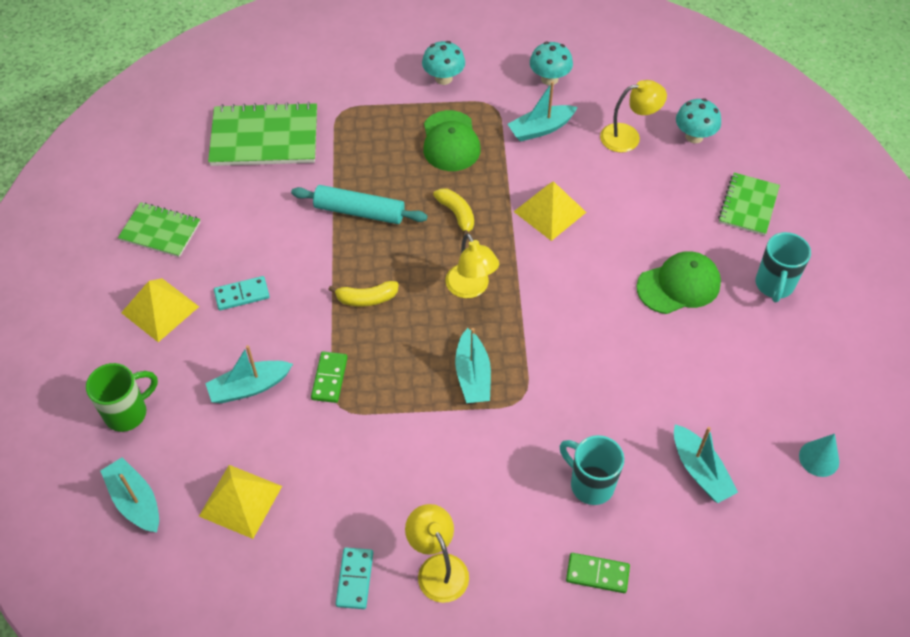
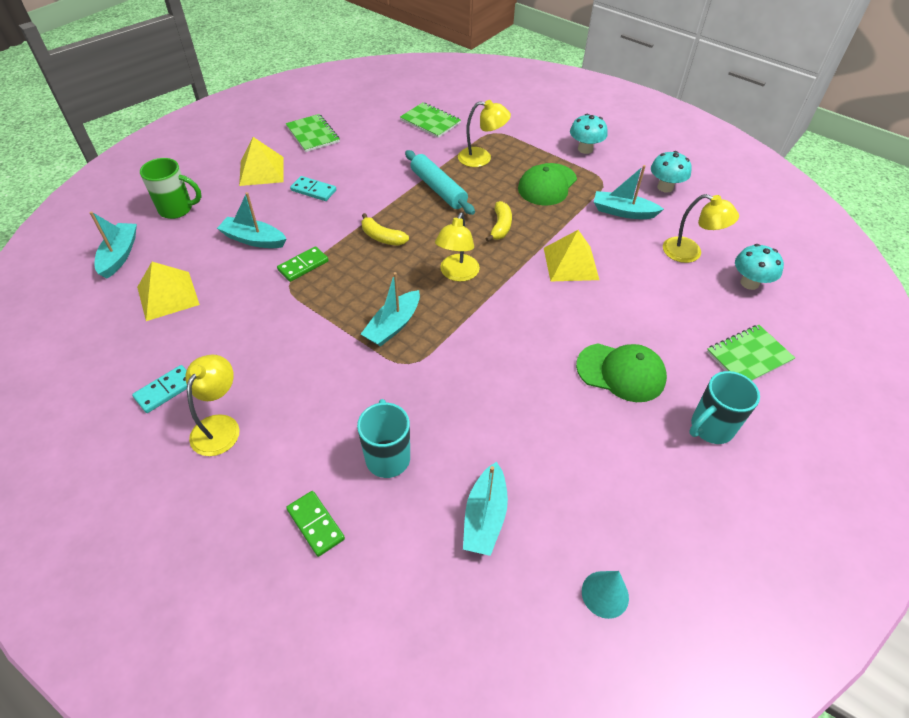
camera: 40 degrees right, 5 degrees down
(264, 137) = (430, 121): green notebook -> green notebook, size x0.61
(361, 149) = (482, 158): none -> yellow lamp

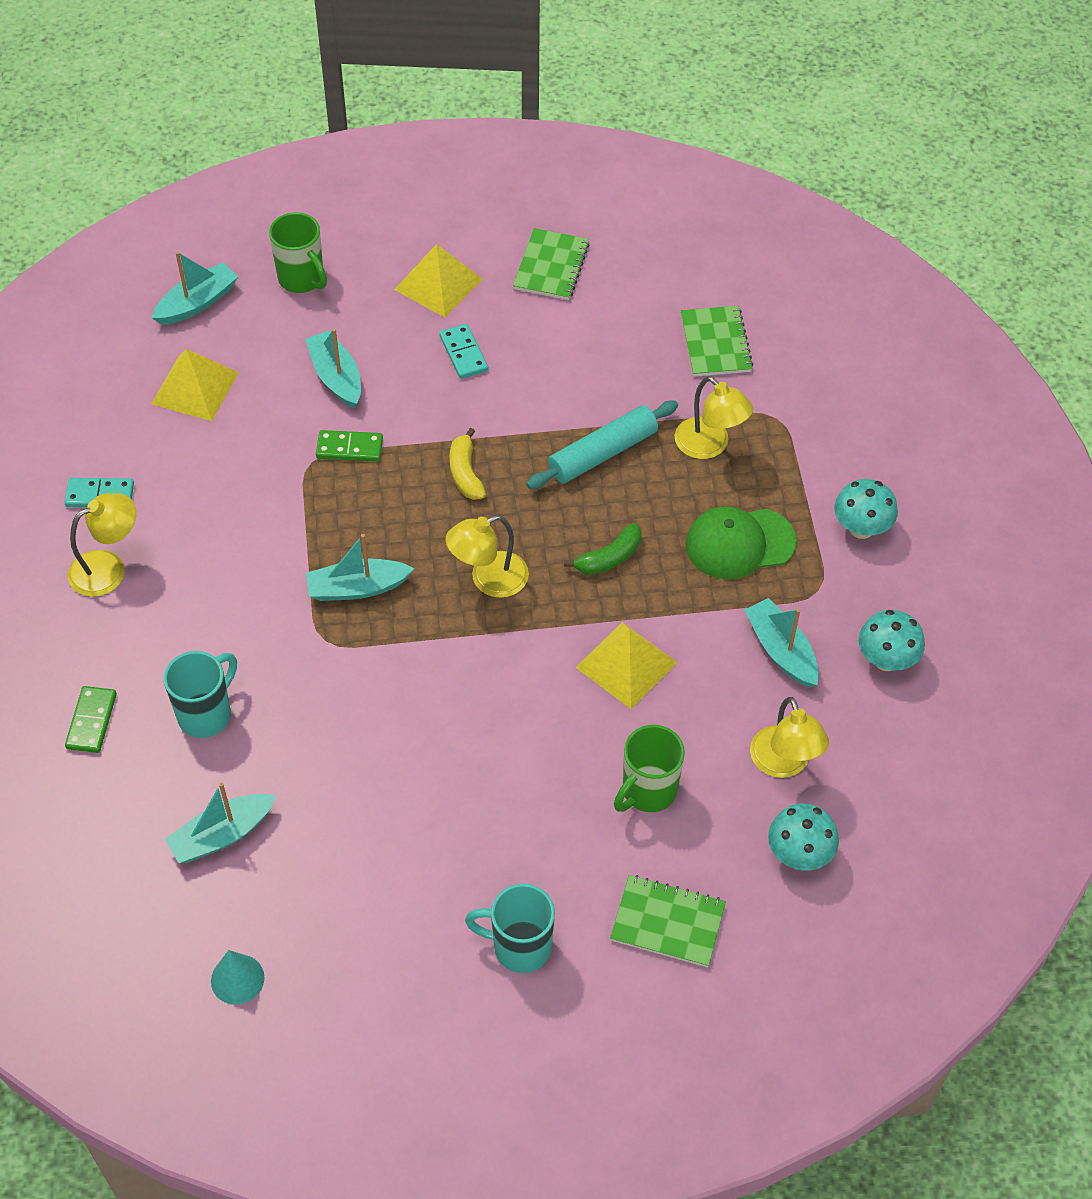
camera: 45 degrees right, 5 degrees up
(438, 189) = (602, 453): turquoise rolling pin -> turquoise rolling pin turned 45 degrees clockwise
(500, 227) = (609, 558): yellow banana -> green banana
(621, 372) = (511, 822): green cap -> none
(657, 308) = (647, 791): none -> green mug

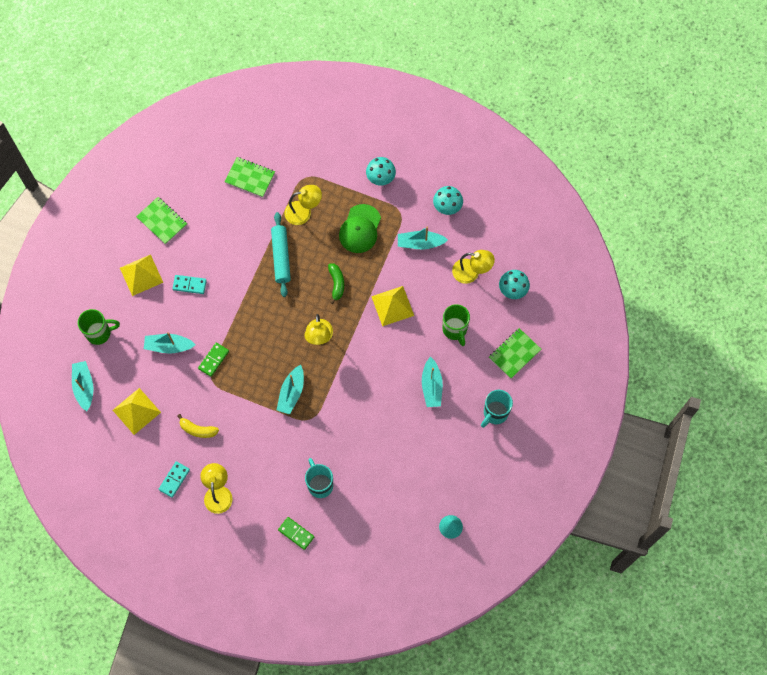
camera: 60 degrees left, 15 degrees up
(222, 835) = (382, 504): turquoise boat -> turquoise boat (431, 386)
(465, 473) = (257, 318): yellow banana -> yellow banana (197, 430)

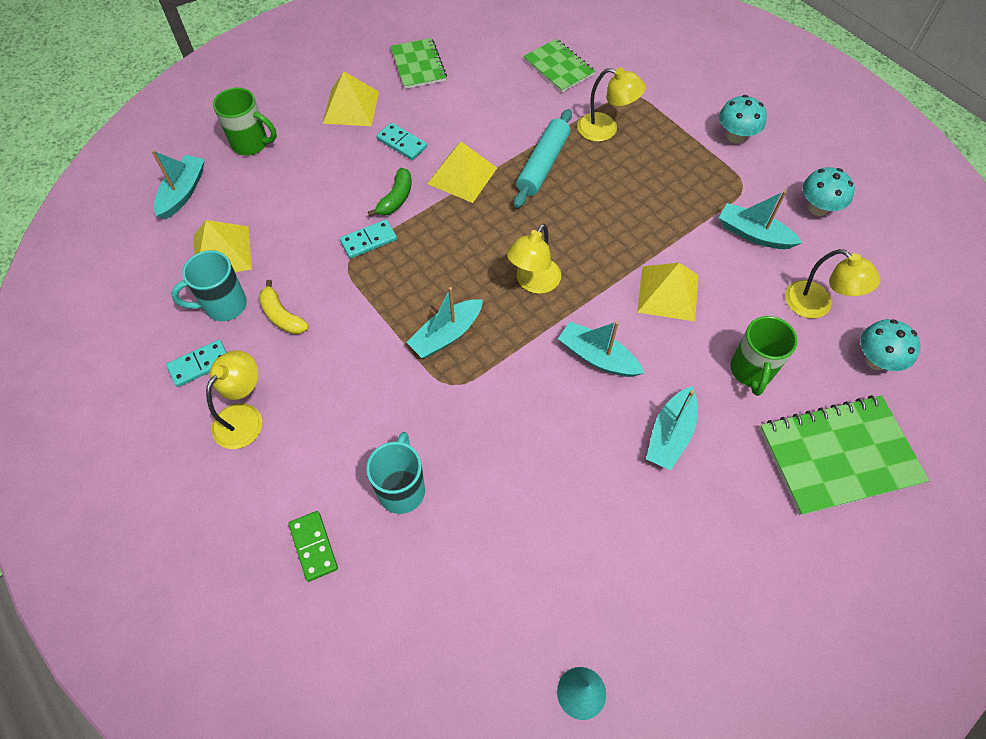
camera: 30 degrees right, 10 degrees down
(169, 346) = (323, 197): turquoise boat -> turquoise boat (597, 357)
(213, 360) = (368, 240): green domino -> turquoise domino
(239, 289) = (462, 175): none -> yellow pyramid
(336, 284) = (600, 229): green banana -> green banana (396, 199)
(360, 229) = (673, 180): green cap -> none
(495, 413) = (760, 534): turquoise mug -> turquoise mug (224, 305)
(514, 354) = (839, 456): green notebook -> green notebook, size x1.64

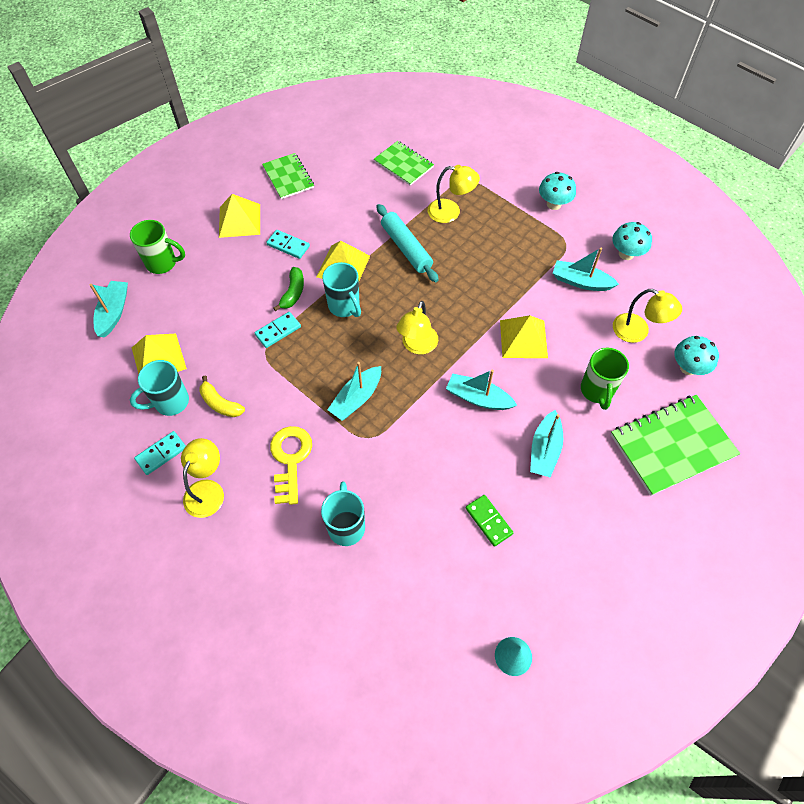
camera: 10 degrees left, 0 degrees up
(313, 546) = (286, 583): green domino -> green domino (488, 521)
(351, 396) = (290, 459): none -> yellow key
(454, 223) = (344, 306): none -> turquoise mug
(543, 165) = (406, 248): turquoise rolling pin -> turquoise rolling pin turned 45 degrees counterclockwise

